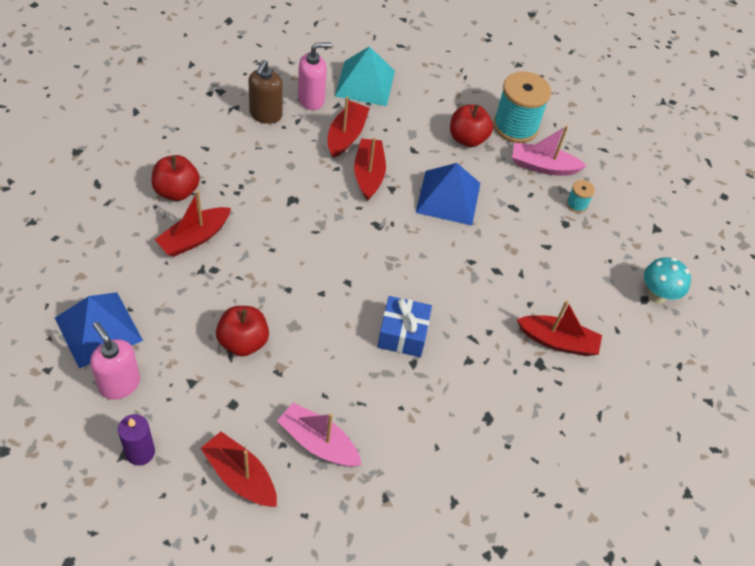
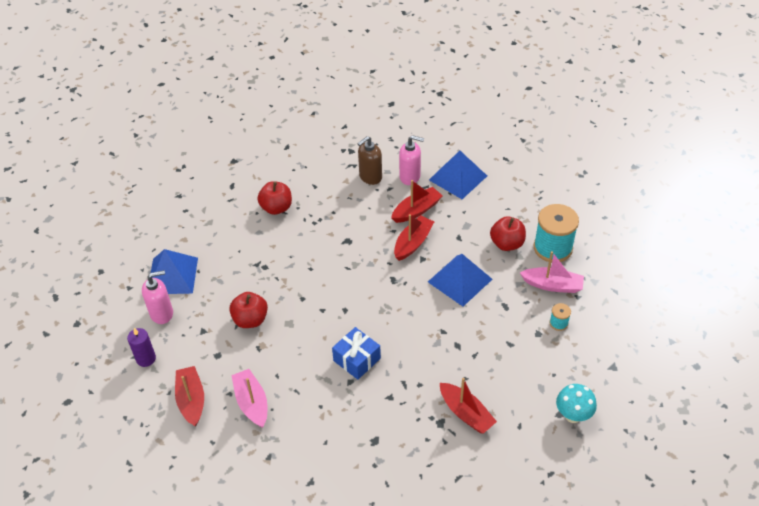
camera: 40 degrees right, 5 degrees down
(119, 384) = (162, 313): pink soap dispenser -> pink soap dispenser turned 75 degrees clockwise
(194, 238) = (266, 242): red boat -> none
(365, 83) = (458, 177): turquoise pyramid -> blue pyramid
(543, 166) = (552, 285): pink boat -> pink boat turned 150 degrees clockwise

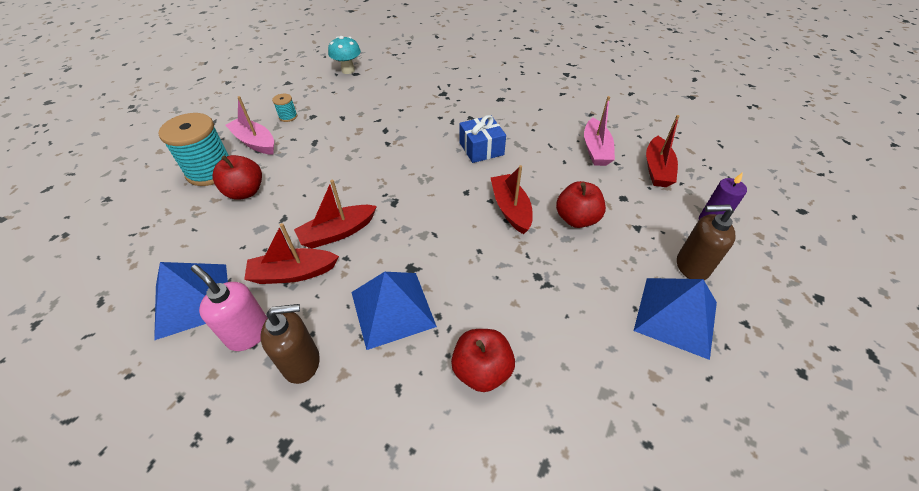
camera: 155 degrees left, 0 degrees up
(162, 313) = (691, 266): pink soap dispenser -> brown soap dispenser
(459, 280) = (329, 176): blue pyramid -> blue pyramid (392, 309)
(466, 413) = (420, 92): red boat -> red boat (510, 209)

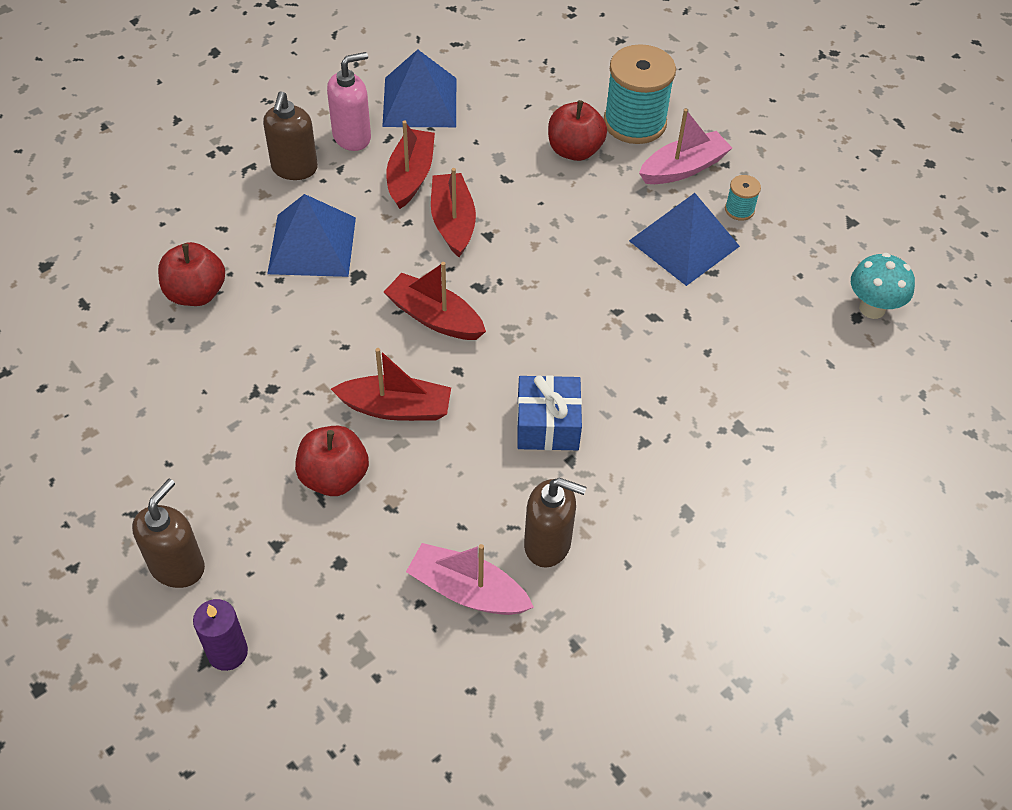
camera: 110 degrees right, 5 degrees up
(550, 132) = (548, 544): none -> brown soap dispenser
(657, 169) = (372, 656): red boat -> red boat (434, 317)
(676, 316) = (131, 499): blue pyramid -> blue pyramid (684, 243)

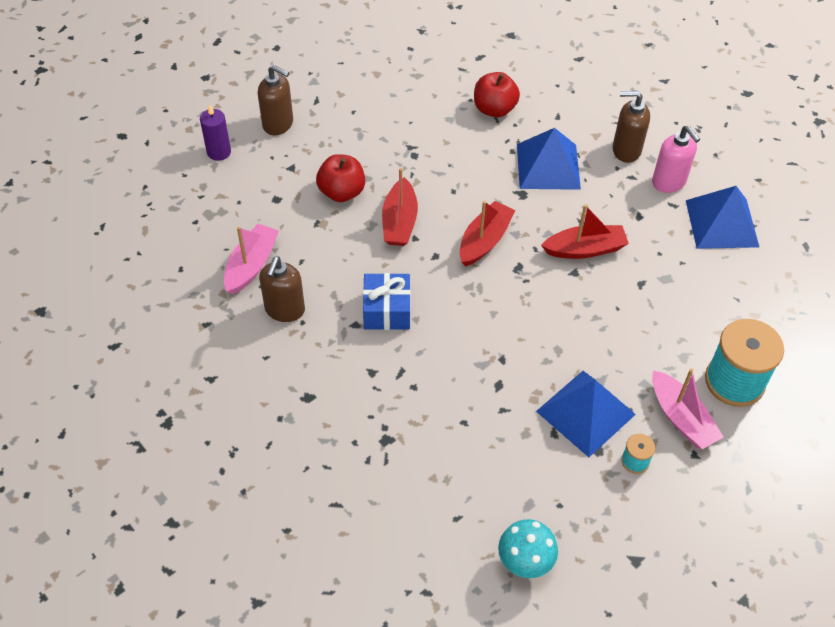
camera: 90 degrees right, 0 degrees up
(410, 176) = (631, 220): red boat -> none
(574, 150) = (686, 333): red apple -> none

